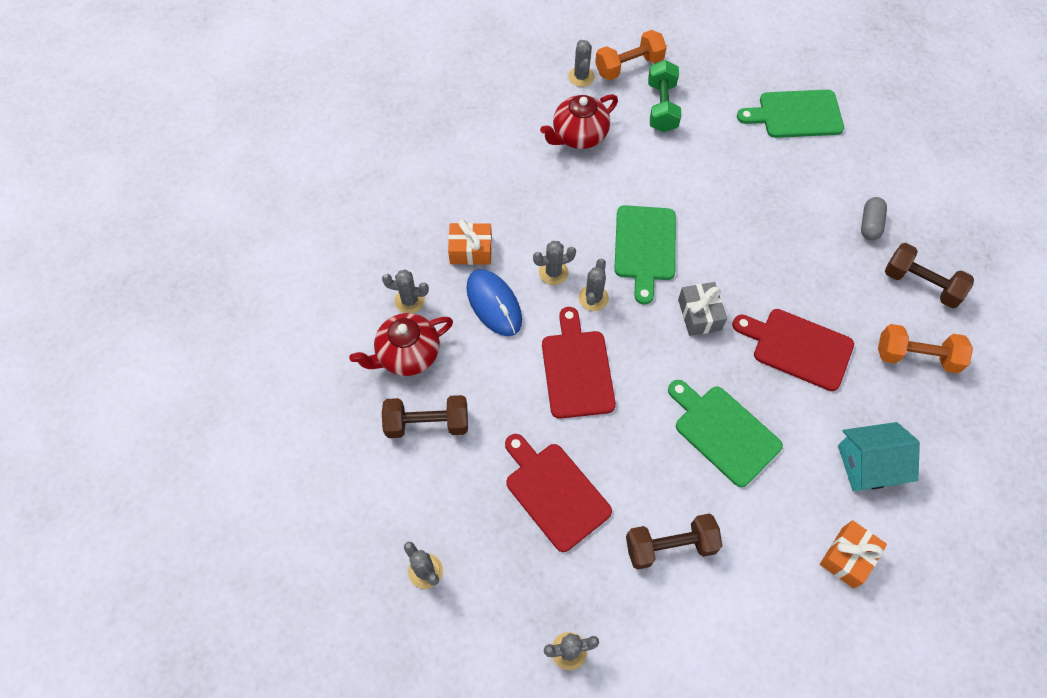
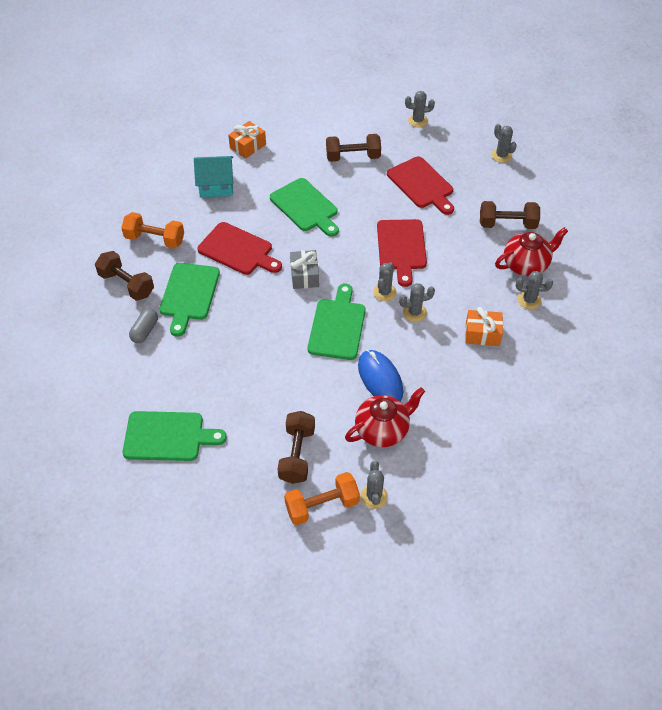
camera: 175 degrees left, 10 degrees down
(494, 304) = (462, 293): blue mouse -> blue mouse (380, 379)
(661, 107) = (297, 455): green dumbbell -> brown dumbbell
(837, 276) = (189, 294): none -> green cutting board

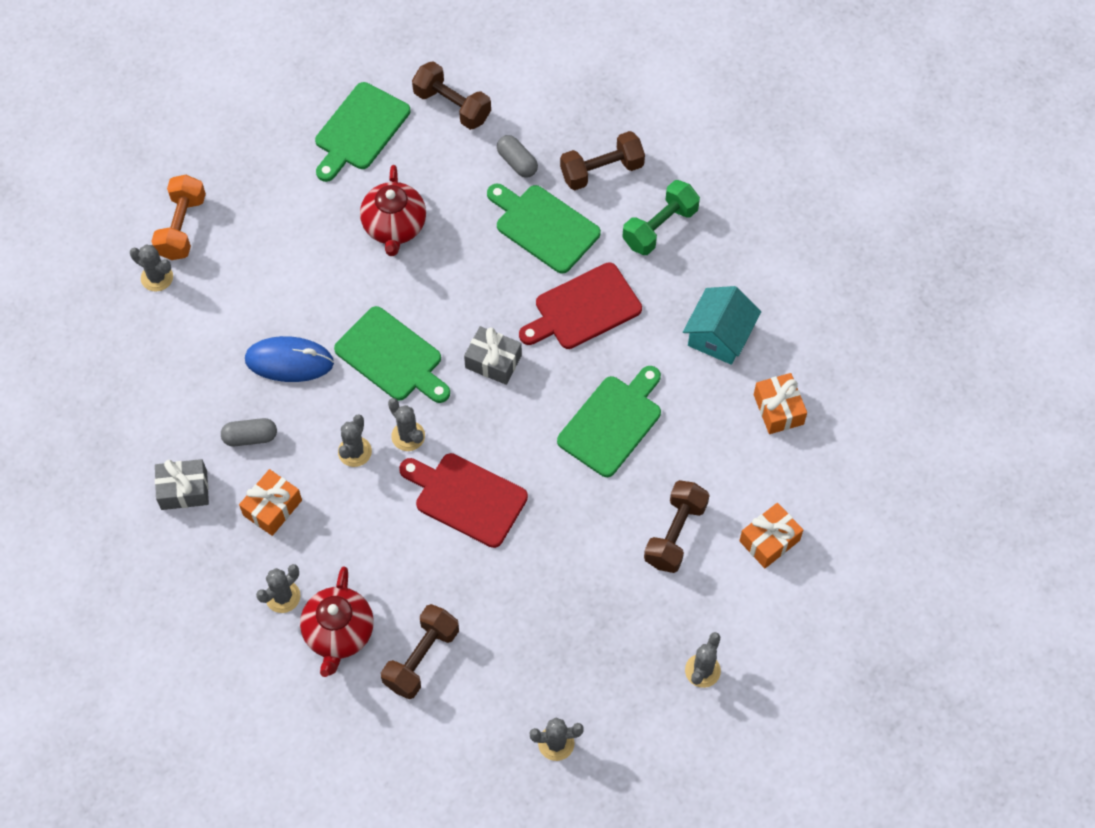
camera: 120 degrees right, 10 degrees up
(155, 239) = (660, 227): orange dumbbell -> green dumbbell
(297, 455) = (254, 233): brown dumbbell -> brown dumbbell (452, 106)
(305, 207) = (612, 422): green cutting board -> green cutting board turned 135 degrees clockwise
(328, 123) = (769, 541): none -> orange gift
(383, 430) = (224, 328): red teapot -> red teapot (394, 227)
(422, 184) = (564, 593): red cutting board -> none
(447, 370) = (250, 437): none -> grey capsule
(509, 386) = (184, 490): none -> grey gift

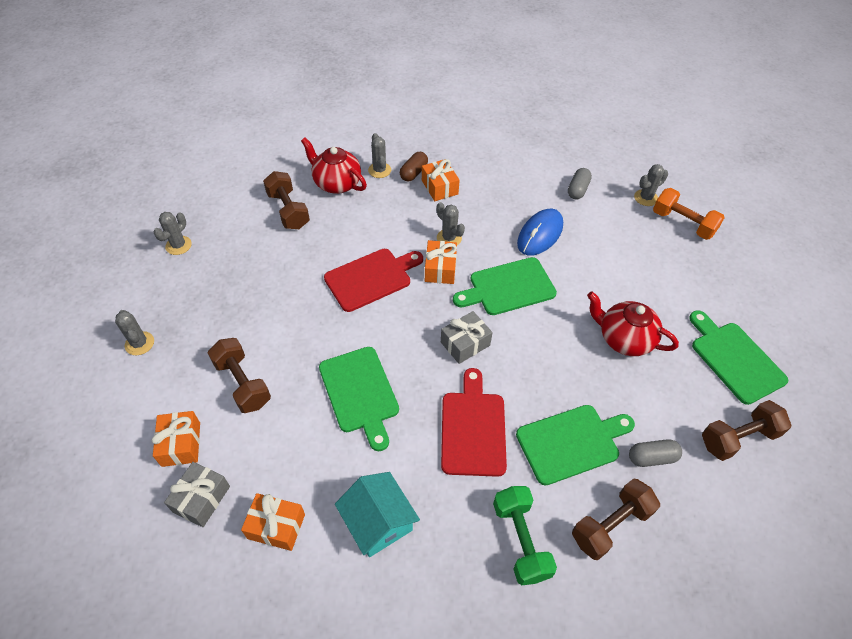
camera: 120 degrees right, 10 degrees down
(184, 490) = (480, 157): grey gift -> grey gift (201, 499)
(250, 437) = (495, 196): grey capsule -> grey capsule (577, 190)
(263, 553) = (414, 173): none -> brown capsule
(408, 436) = (440, 269): grey cactus -> orange gift
(601, 171) = (611, 525): brown dumbbell -> brown dumbbell turned 45 degrees clockwise

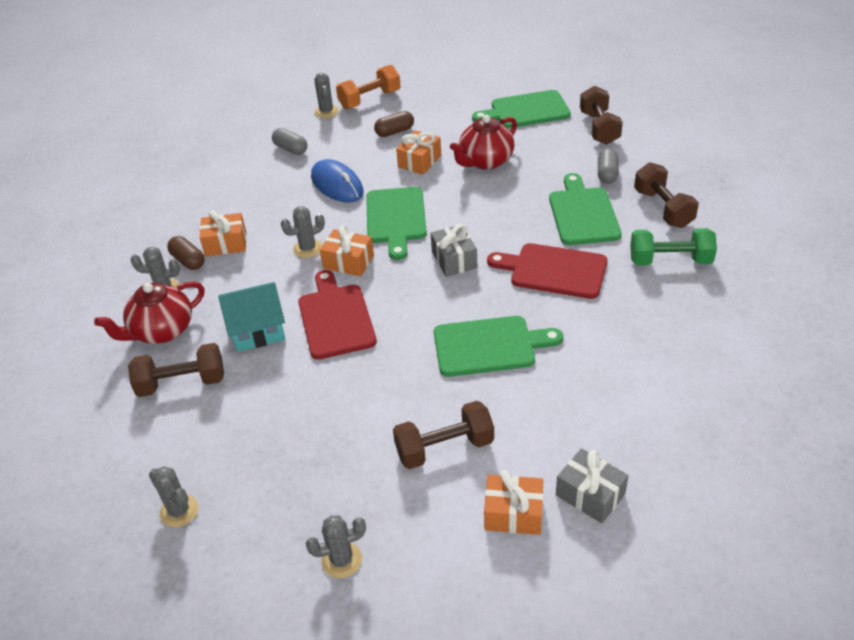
camera: 70 degrees left, 10 degrees down
(276, 526) = (633, 429): orange gift -> orange gift (419, 161)
(378, 522) = (639, 350): turquoise house -> turquoise house (257, 330)
(639, 255) = (395, 132): none -> brown capsule

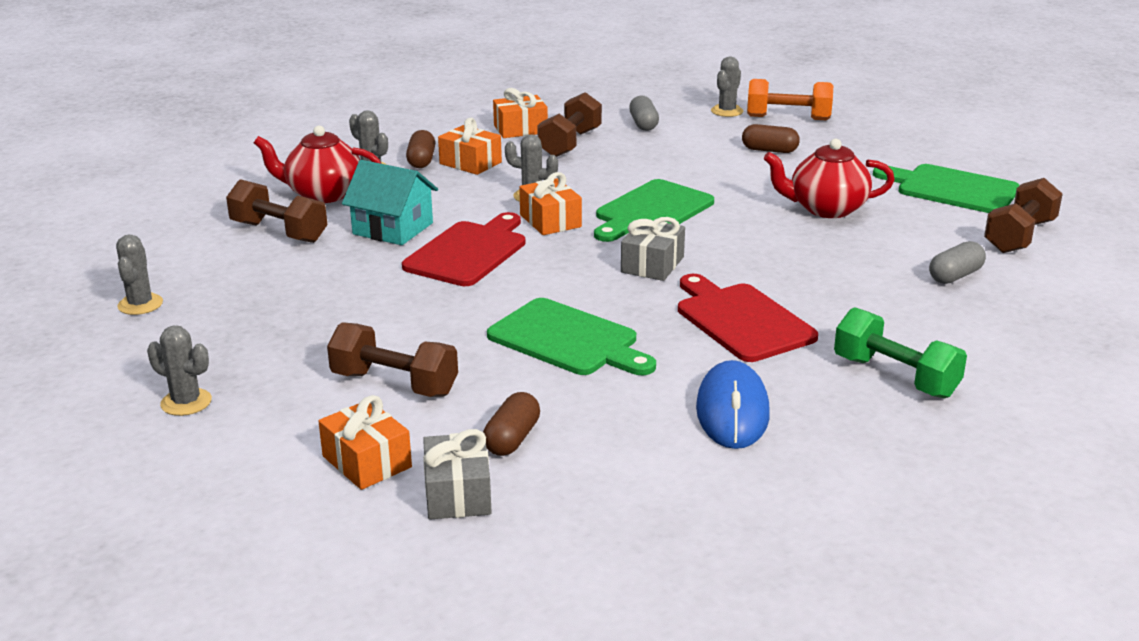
camera: 40 degrees right, 15 degrees down
(337, 185) = (640, 165): blue mouse -> blue mouse (732, 411)
(419, 161) = (754, 181): orange gift -> orange gift (520, 129)
(562, 436) = (512, 439): none -> brown capsule
(583, 213) = (861, 293): green cutting board -> none
(663, 208) = (973, 333): brown dumbbell -> brown dumbbell (570, 143)

